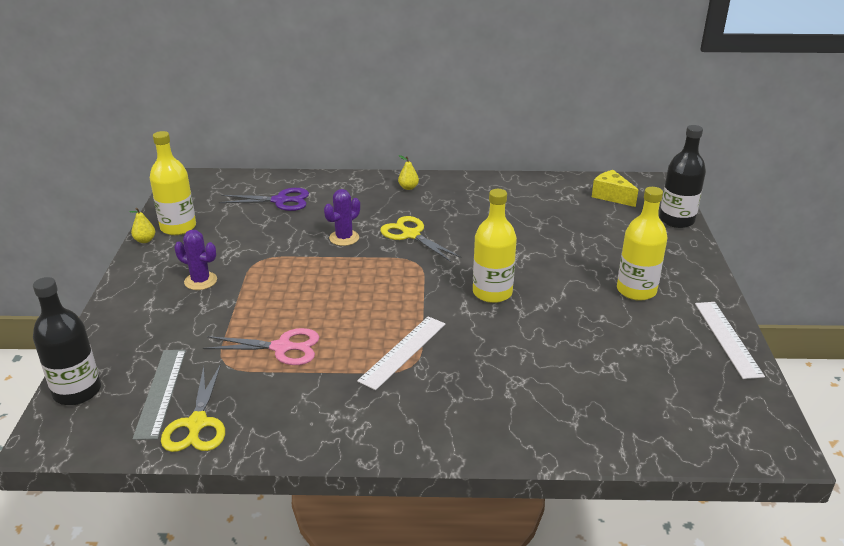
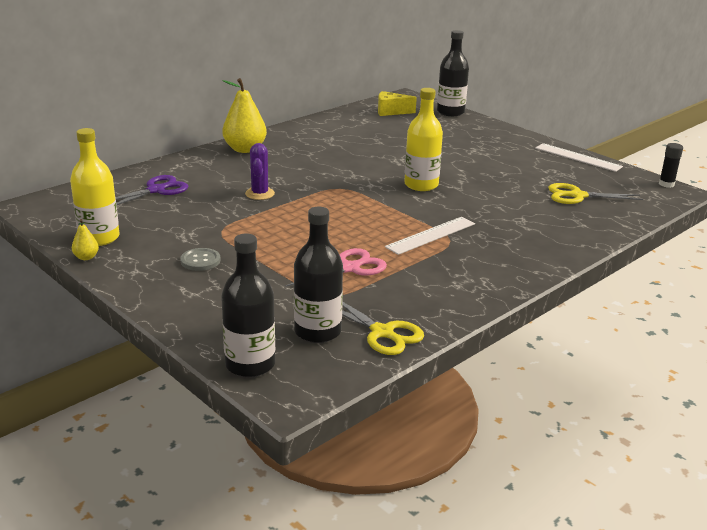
camera: 45 degrees left, 5 degrees down
(160, 392) = (317, 331): grey ruler -> black bottle
(200, 281) = (200, 261): purple cactus -> grey button
(403, 352) = (431, 235): white ruler -> white ruler turned 60 degrees clockwise
(408, 187) = (245, 149): yellow pear -> yellow pear, size x2.18
(411, 235) = (305, 175): yellow scissors -> yellow scissors (577, 196)
(636, 290) = (495, 153): yellow bottle -> none
(781, 428) = (666, 184): none -> black glue stick

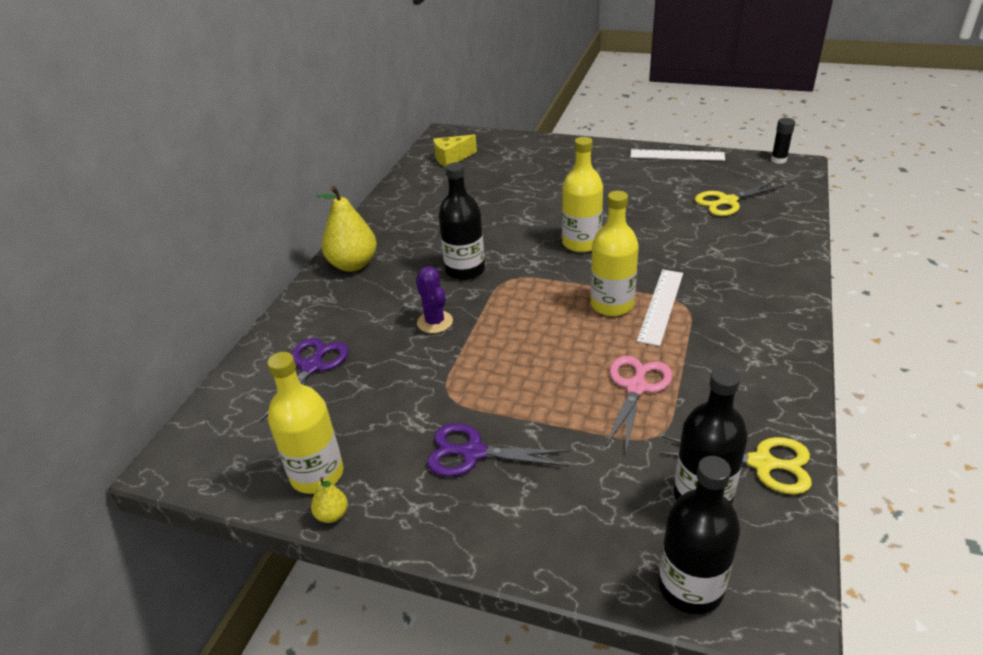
camera: 25 degrees left, 10 degrees up
(200, 261) = (473, 453): grey button -> purple scissors
(395, 223) = (612, 304): none -> yellow bottle
(450, 112) = (508, 139): black bottle -> black bottle (465, 270)

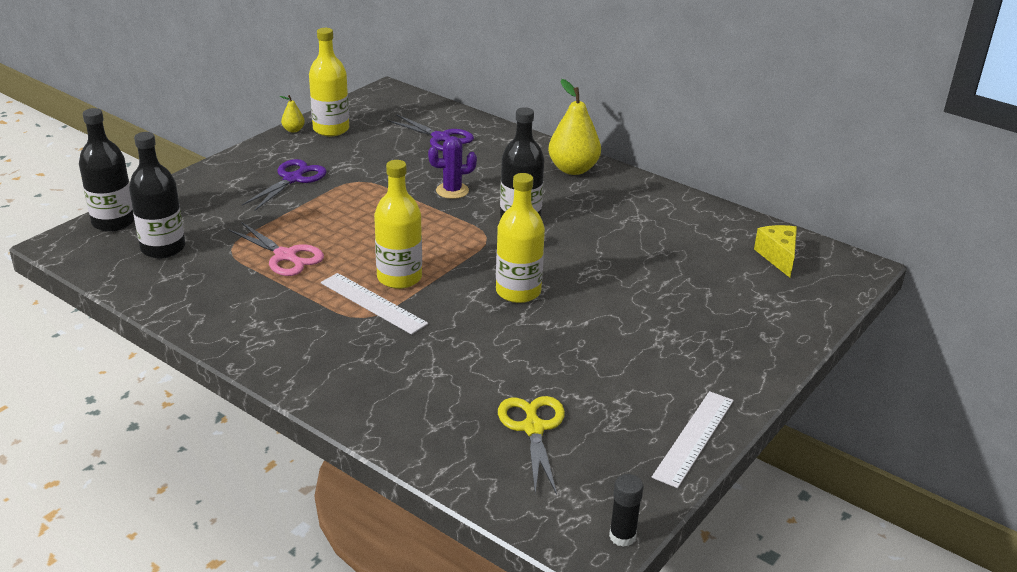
camera: 105 degrees right, 5 degrees down
(762, 463) = (158, 282): yellow scissors -> none

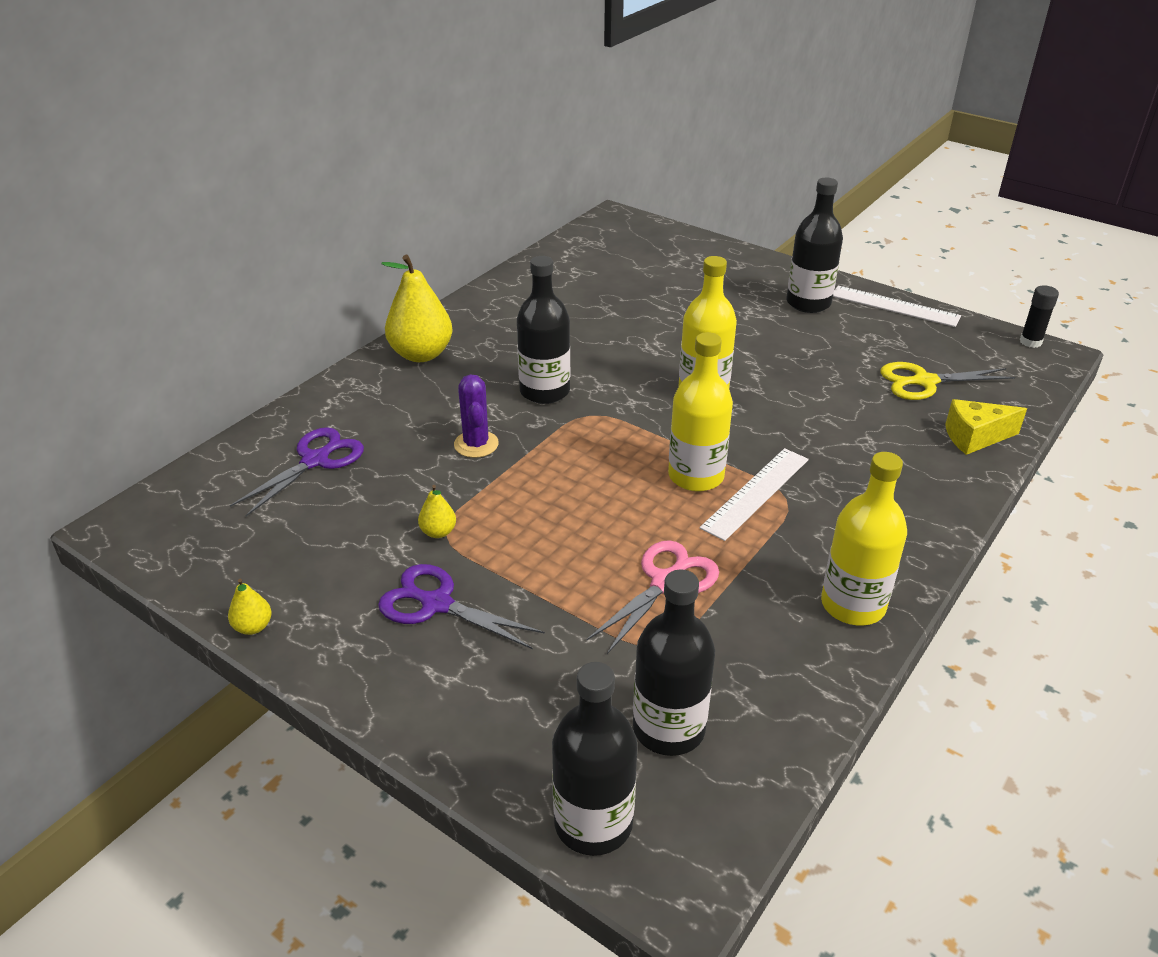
camera: 90 degrees left, 5 degrees up
(331, 129) = (260, 579): yellow bottle -> yellow bottle (853, 605)
(359, 178) = (438, 532): none -> yellow pear
(690, 374) = (808, 303): none -> black bottle
(778, 257) = (605, 250): yellow cheese -> yellow cheese (975, 437)

